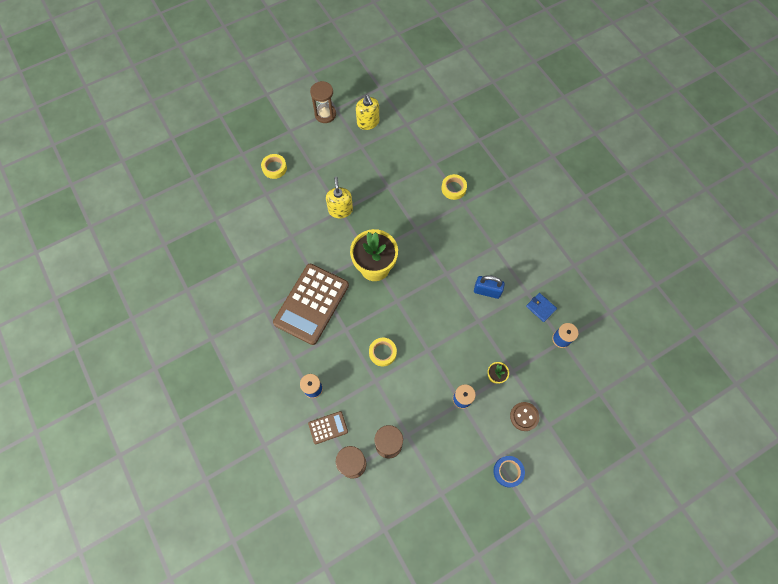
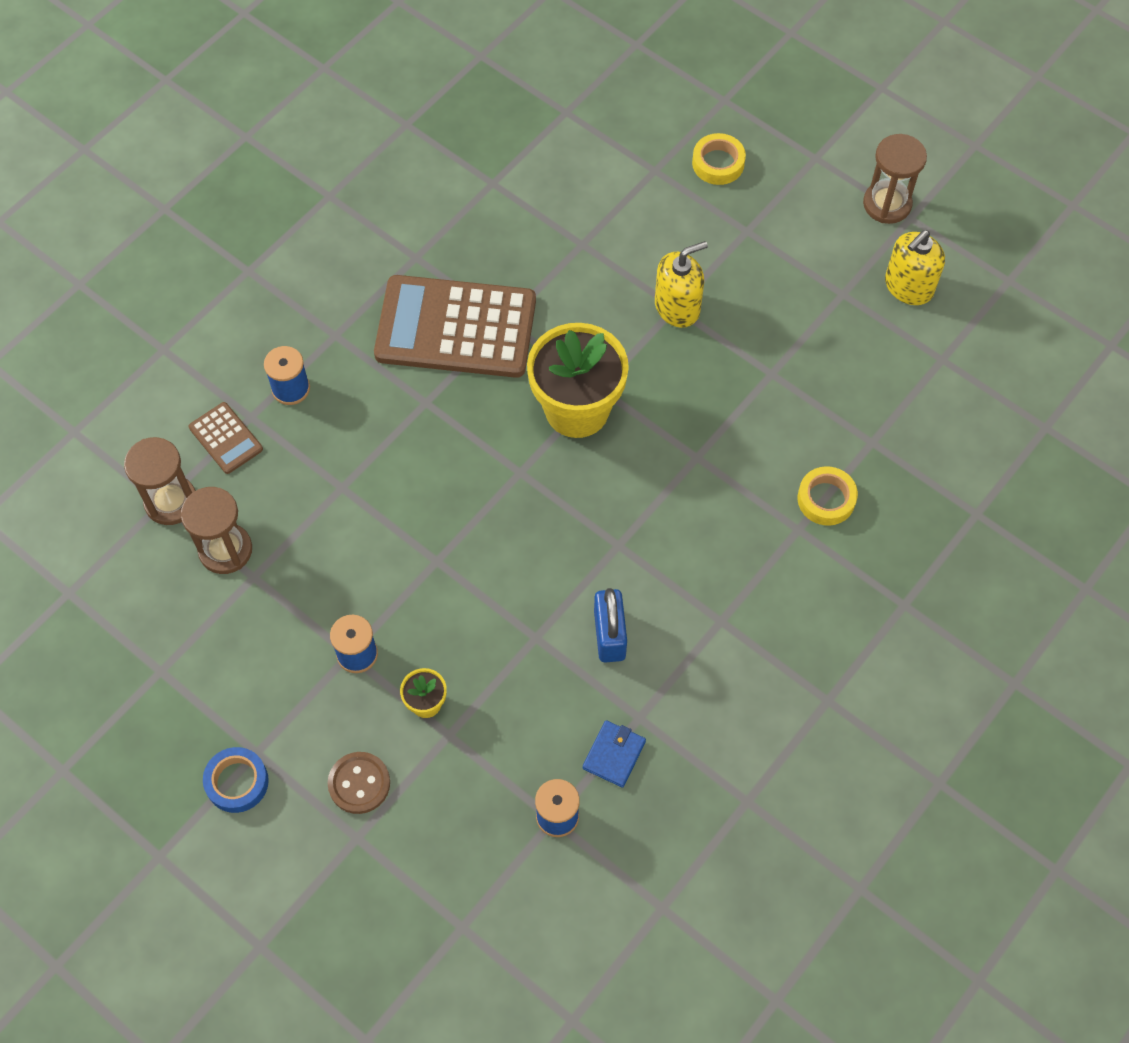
camera: 70 degrees right, 5 degrees down
(382, 353) = (402, 482): yellow tape -> none

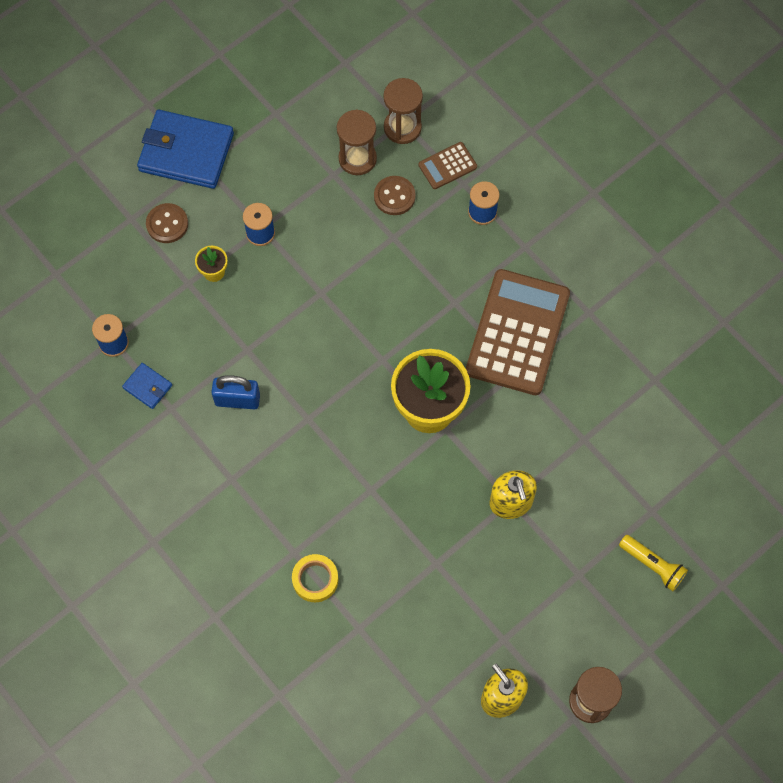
camera: 100 degrees right, 5 degrees up
(237, 782) = (186, 152): blue tape -> blue wallet
(279, 495) = (394, 196): none -> brown button
(718, 163) = (652, 565): yellow tape -> yellow flashlight

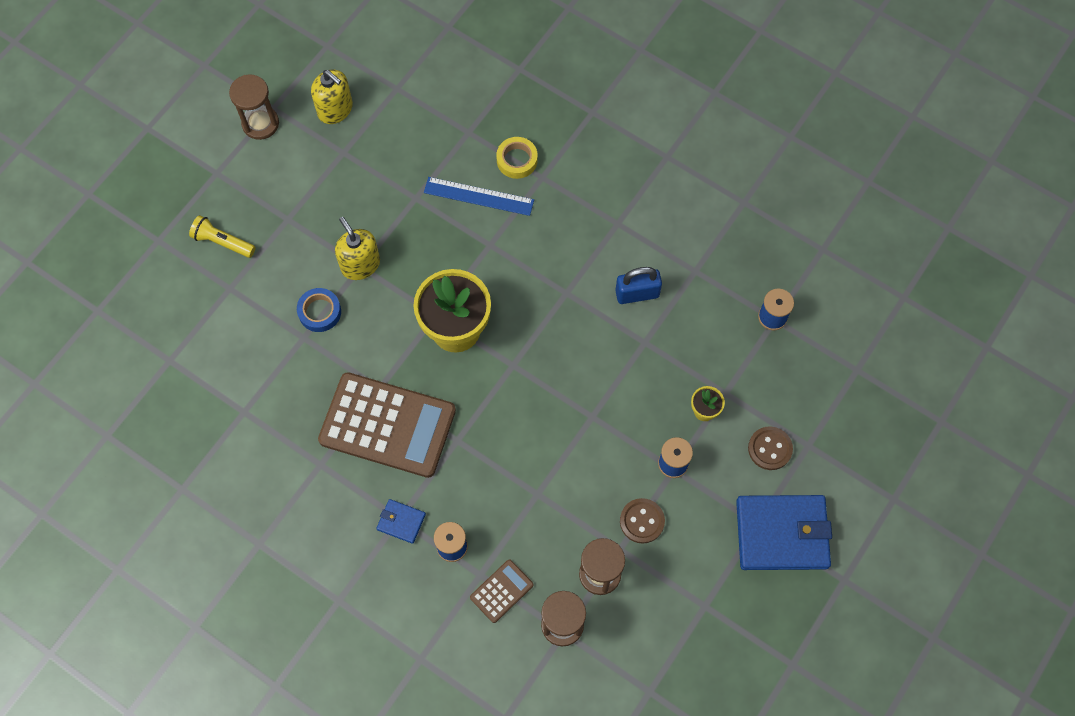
camera: 165 degrees right, 0 degrees up
(147, 387) = (724, 285): blue wallet -> blue wallet (401, 522)
(368, 547) = (478, 196): none -> blue ruler
(394, 196) = (548, 540): brown button -> brown button (642, 521)
(517, 332) = (387, 425): brown calculator -> brown calculator turned 75 degrees counterclockwise
(562, 462) = (319, 312): none -> blue tape

